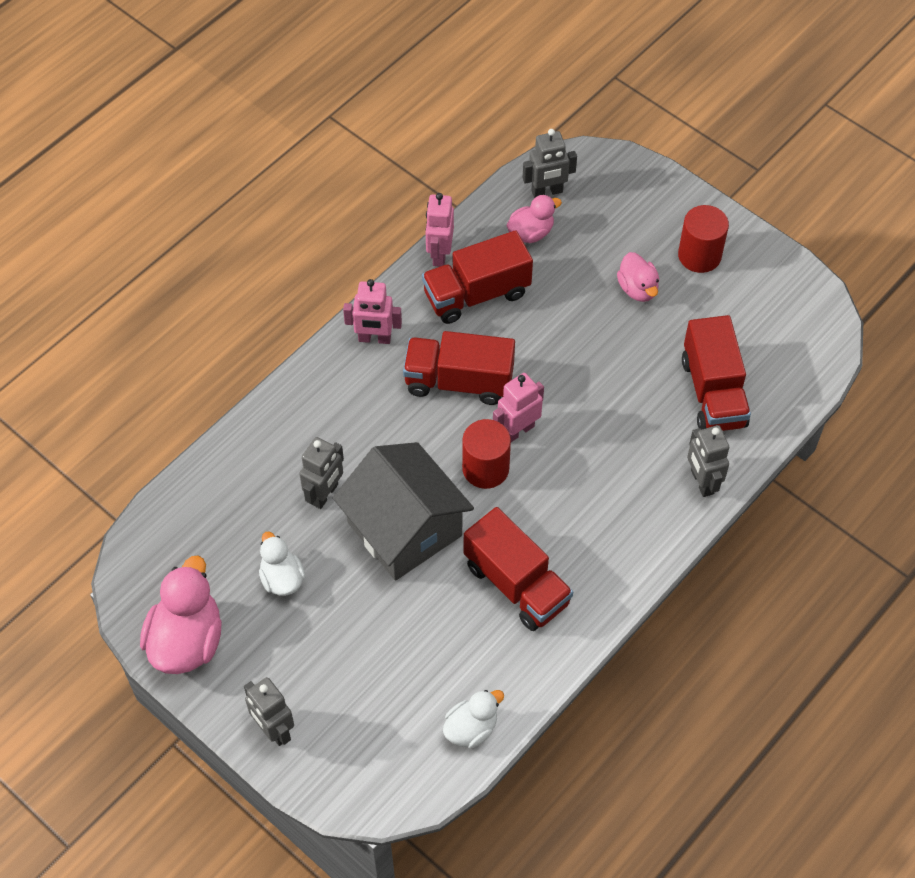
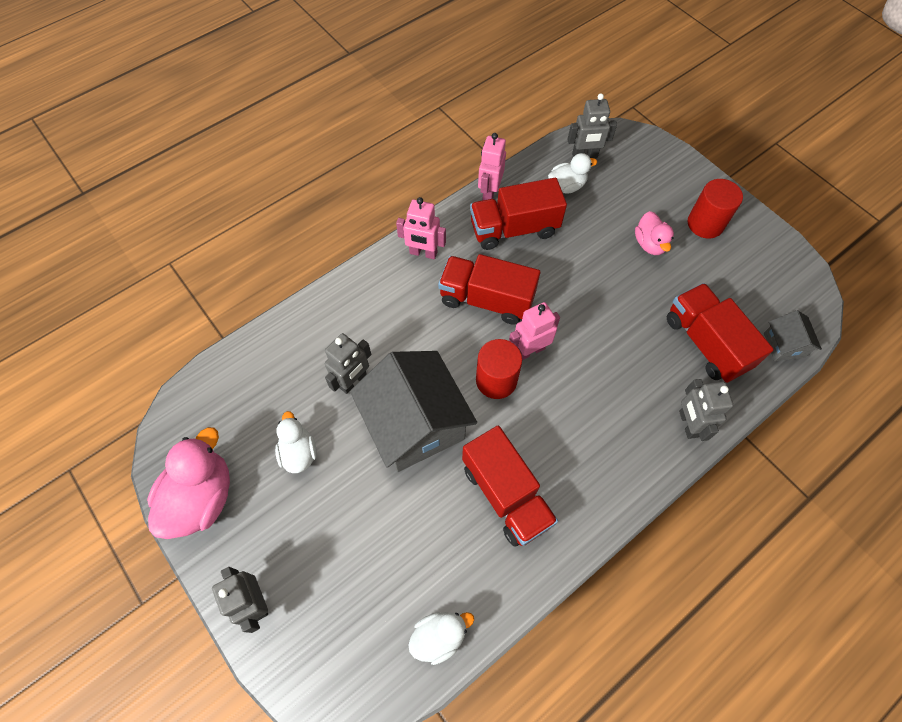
camera: 10 degrees right, 5 degrees up
(531, 233) = (566, 186): pink duck -> white duck
(713, 392) = (706, 343): red truck -> red truck turned 150 degrees clockwise
(799, 381) = (784, 345): none -> grey house

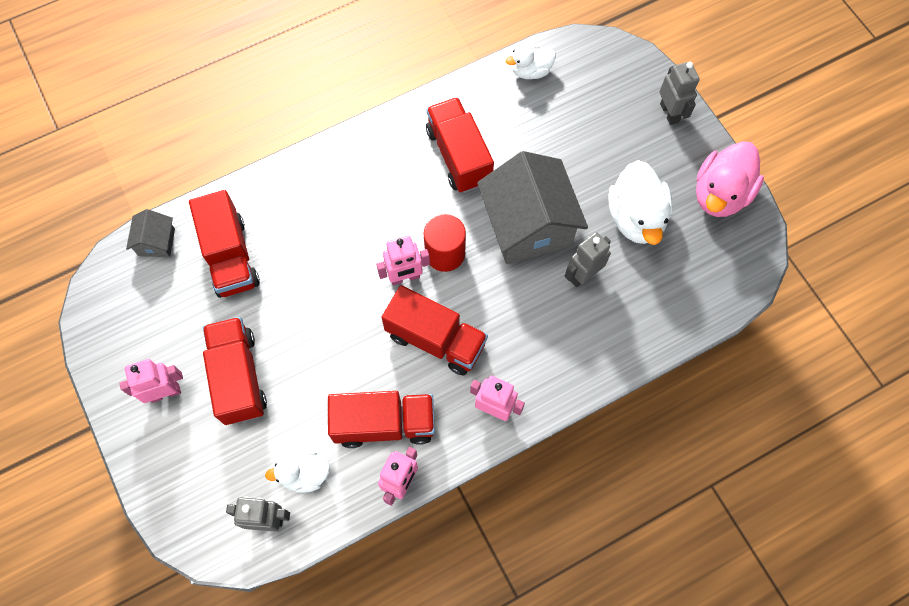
camera: 170 degrees left, 5 degrees up
(299, 452) = (636, 217): white duck -> white duck, size x1.72
(649, 244) = (238, 377): pink duck -> red truck
(688, 424) = (282, 186): grey robot -> none
(705, 224) = (165, 392): red cylinder -> pink robot

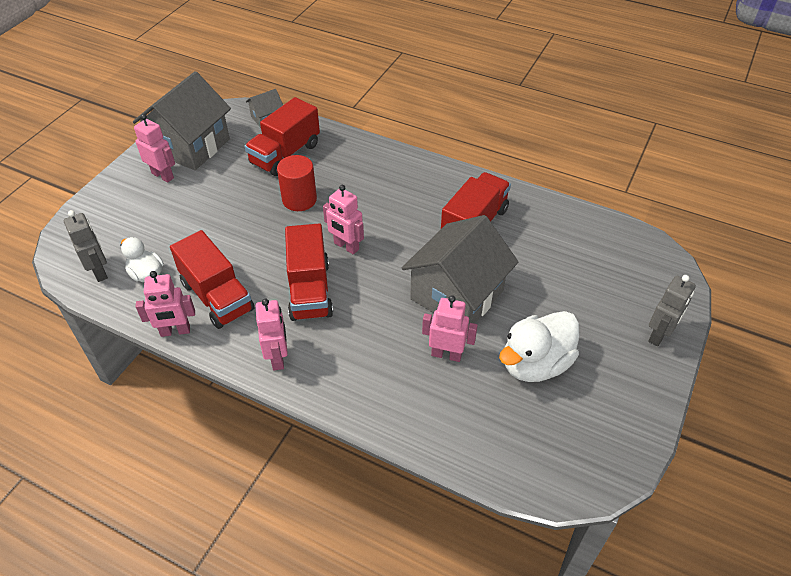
camera: 55 degrees right, 20 degrees down
(137, 341) = (190, 146): none -> grey house
(238, 377) = (199, 203): red truck -> none
(445, 253) = (386, 258): red cylinder -> red cylinder (299, 199)
(530, 71) = (591, 227): white duck -> none
(582, 275) = (446, 354): grey robot -> pink robot
(720, 194) = (623, 416): pink duck -> none

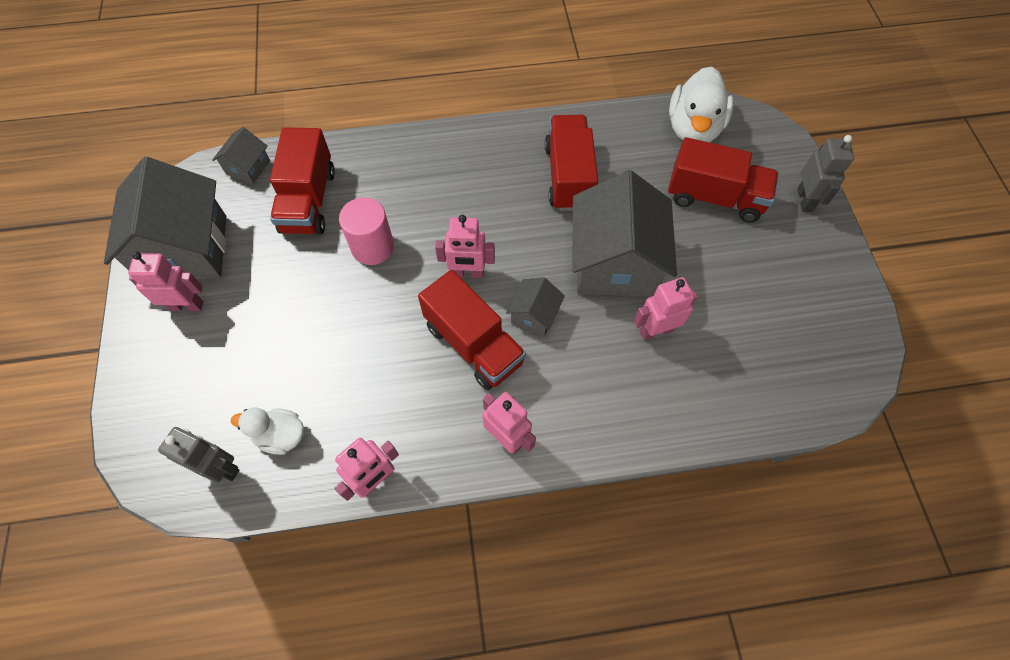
camera: 35 degrees left, 15 degrees up
(217, 296) = (385, 412): red truck -> red truck (714, 197)
(299, 199) = (372, 247): red cylinder -> pink cylinder
(367, 296) = (534, 315): none -> grey house
(535, 363) = (734, 291): white duck -> white duck (693, 128)

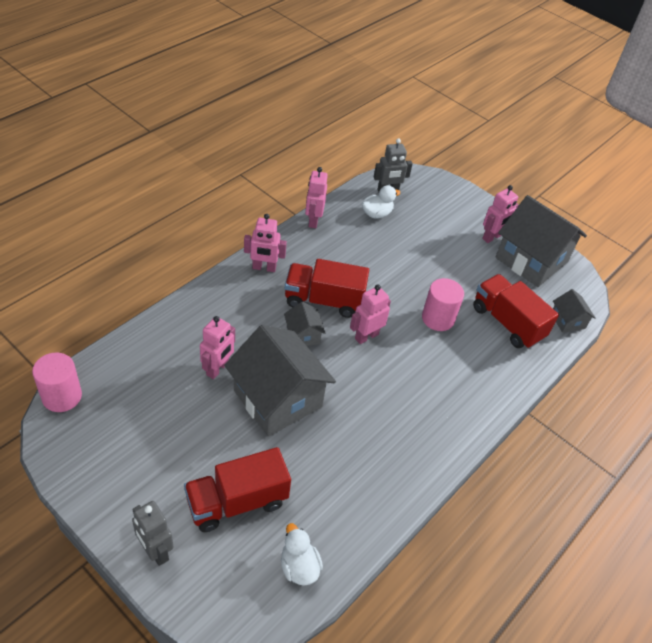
camera: 135 degrees right, 15 degrees down
(568, 177) = (364, 446): red truck -> none
(693, 128) = (299, 566): white duck -> white duck, size x0.58
(844, 397) = (62, 396): none -> pink cylinder

